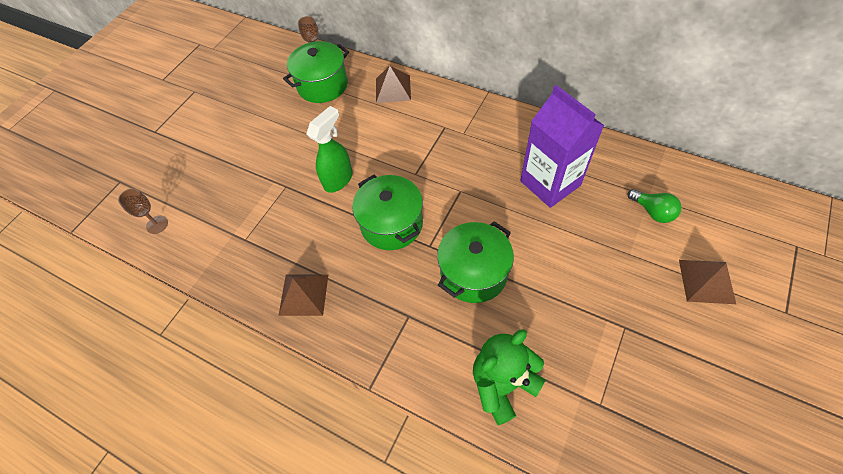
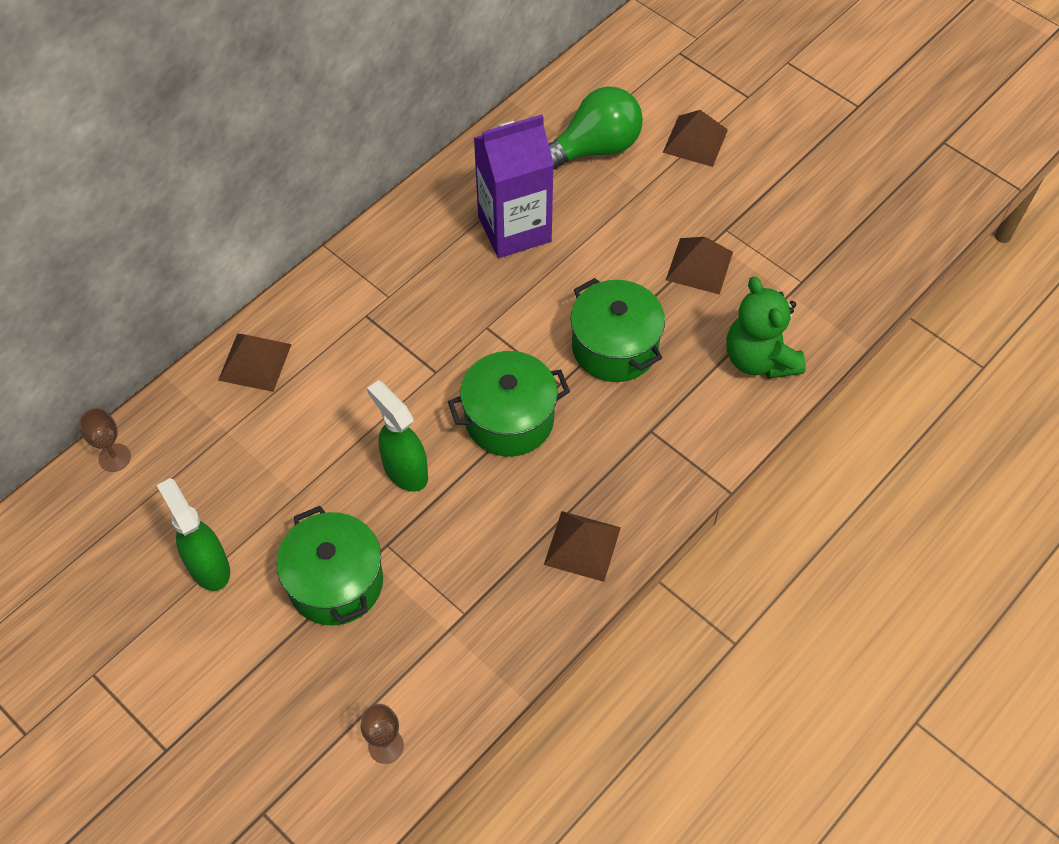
camera: 80 degrees left, 0 degrees up
(259, 113) = (208, 566): none -> green spray bottle
(322, 85) = (192, 460): green pot -> green pot (335, 582)
(576, 315) = (699, 266): none -> brown pyramid
(652, 212) = (594, 149): green light bulb -> green light bulb, size x1.81

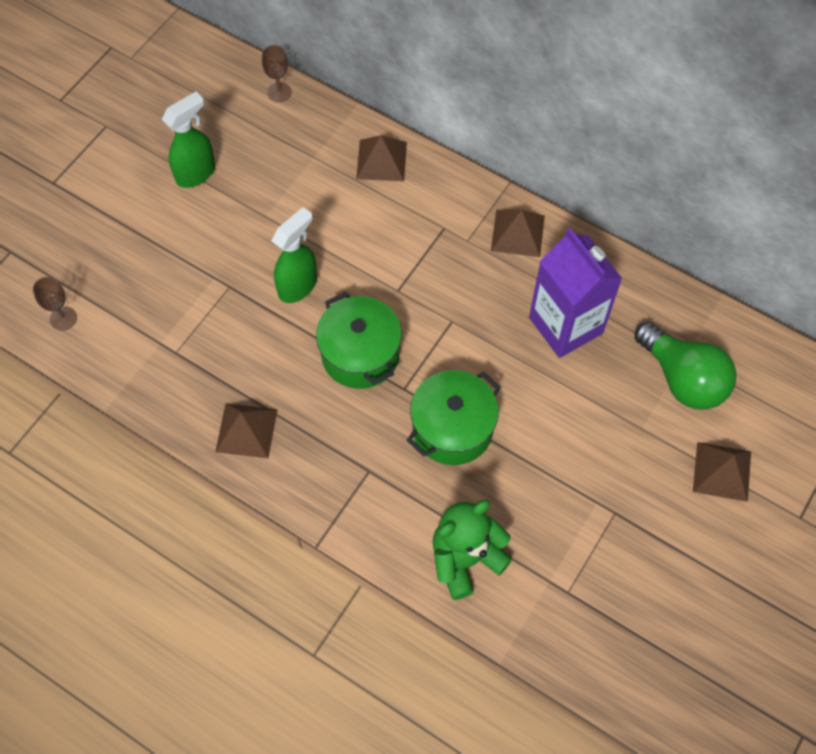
camera: 80 degrees right, 5 degrees up
(335, 582) = (192, 258): green pot -> none
(699, 266) = (563, 492): brown pyramid -> brown pyramid (517, 233)

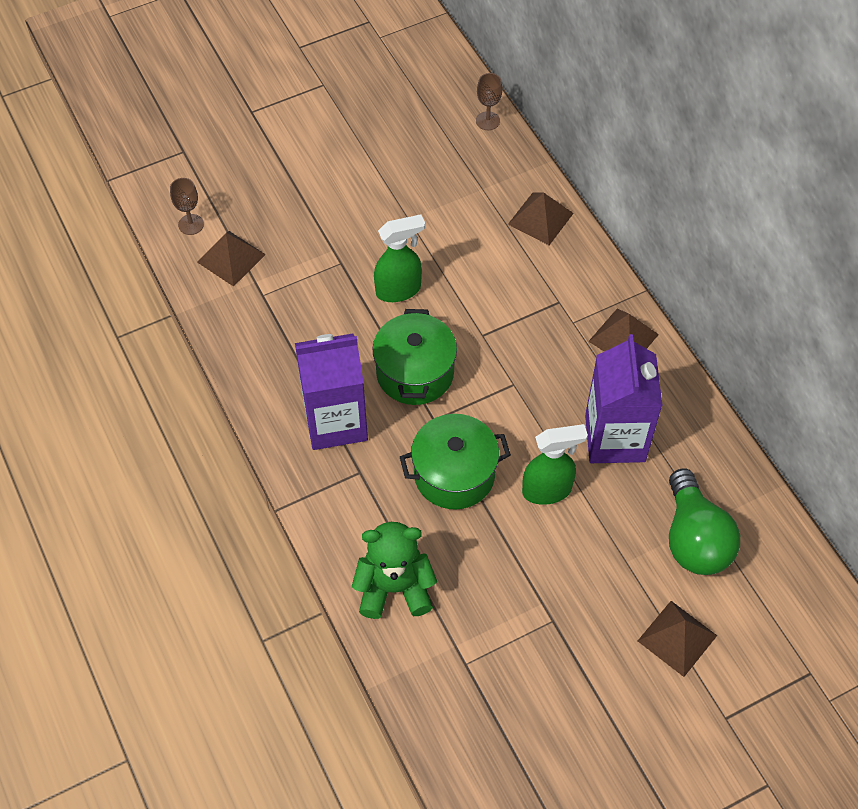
camera: 30 degrees right, 5 degrees down
(196, 173) = (373, 157): green spray bottle -> green spray bottle (547, 490)
(246, 430) = (279, 387): brown pyramid -> brown pyramid (231, 258)
(318, 436) = (335, 422): none -> purple carton

